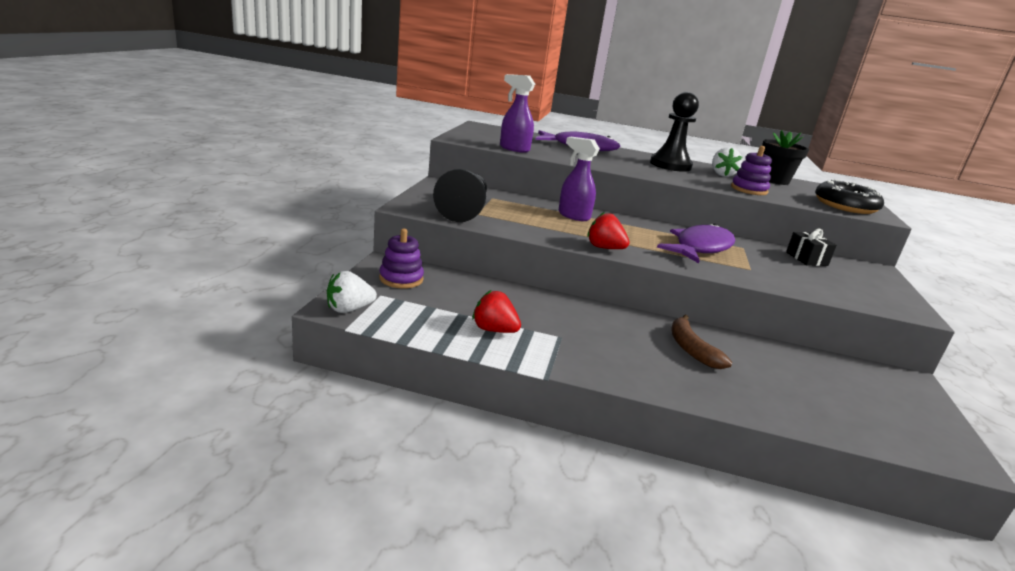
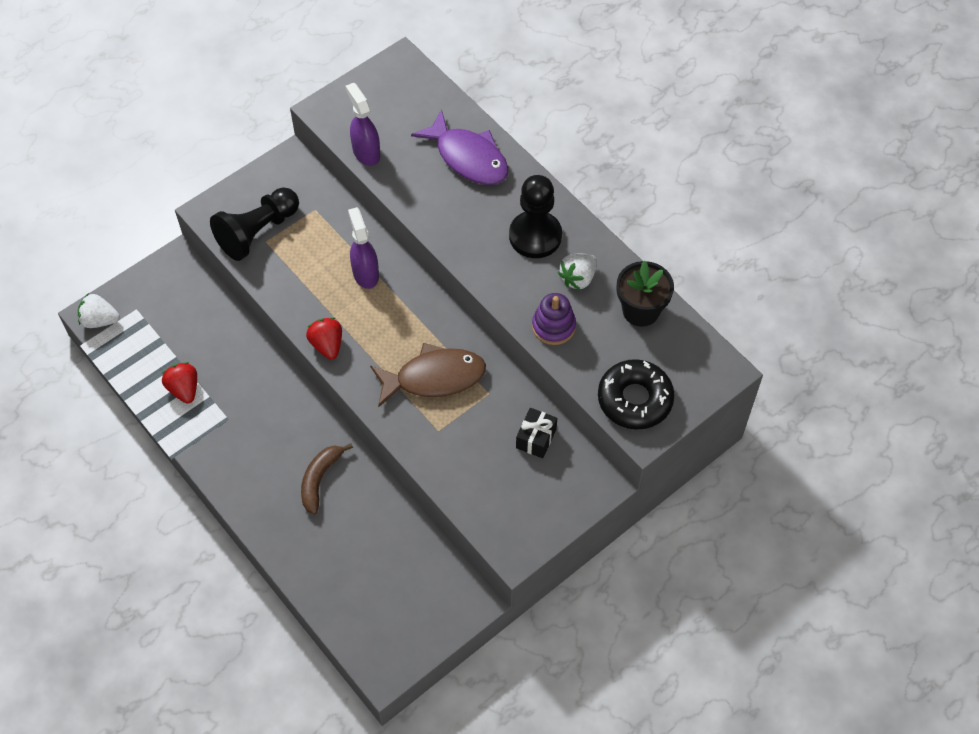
camera: 40 degrees right, 35 degrees up
(401, 279) = (169, 290): purple stacking toy -> none
(700, 248) = (434, 378): purple fish -> brown fish

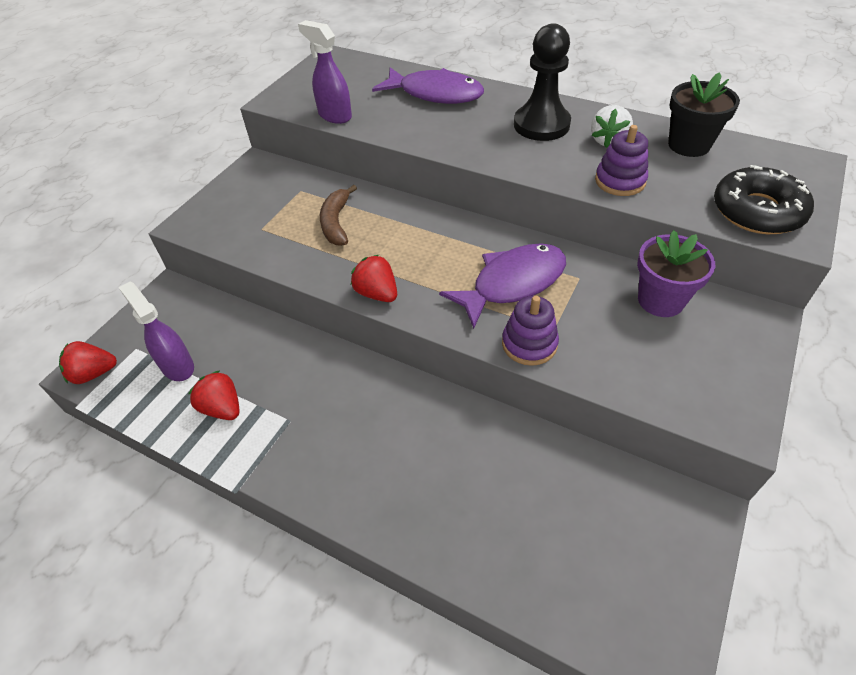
camera: 20 degrees left, 10 degrees down
(99, 320) = (94, 373): white strawberry -> red strawberry
(257, 232) = (249, 224): black pawn -> none
(320, 479) = (433, 444): brown banana -> brown banana (336, 223)
(365, 273) = (381, 222): purple spray bottle -> purple spray bottle (177, 366)
(413, 434) = (529, 344): none -> purple stacking toy
(434, 378) = (512, 283): brown fish -> purple fish
(536, 438) = (660, 300): black gift -> purple flower pot

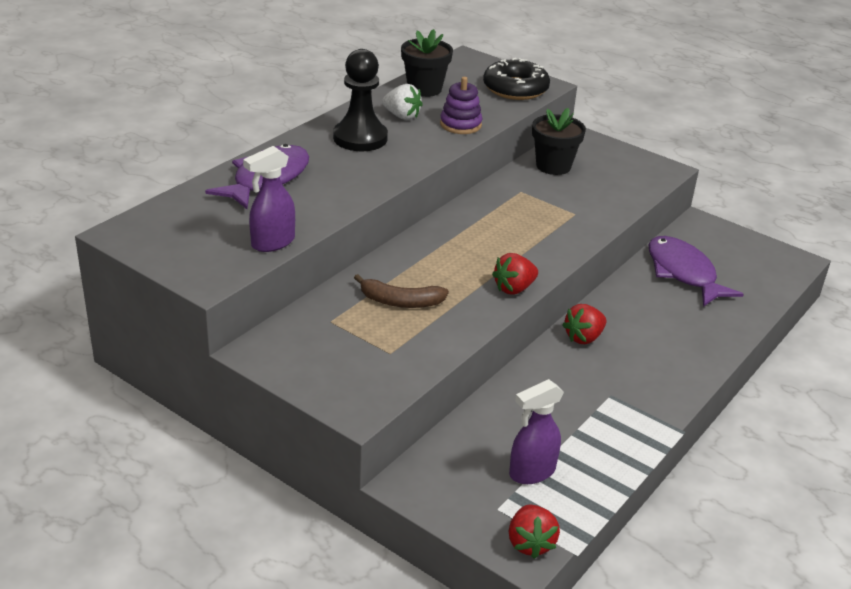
camera: 85 degrees left, 15 degrees down
(222, 408) = (592, 438): red strawberry -> red strawberry (583, 338)
(512, 283) = (519, 221): purple fish -> purple fish (683, 273)
(529, 344) = (587, 226): purple stacking toy -> none
(660, 300) = (553, 166): purple flower pot -> black flower pot

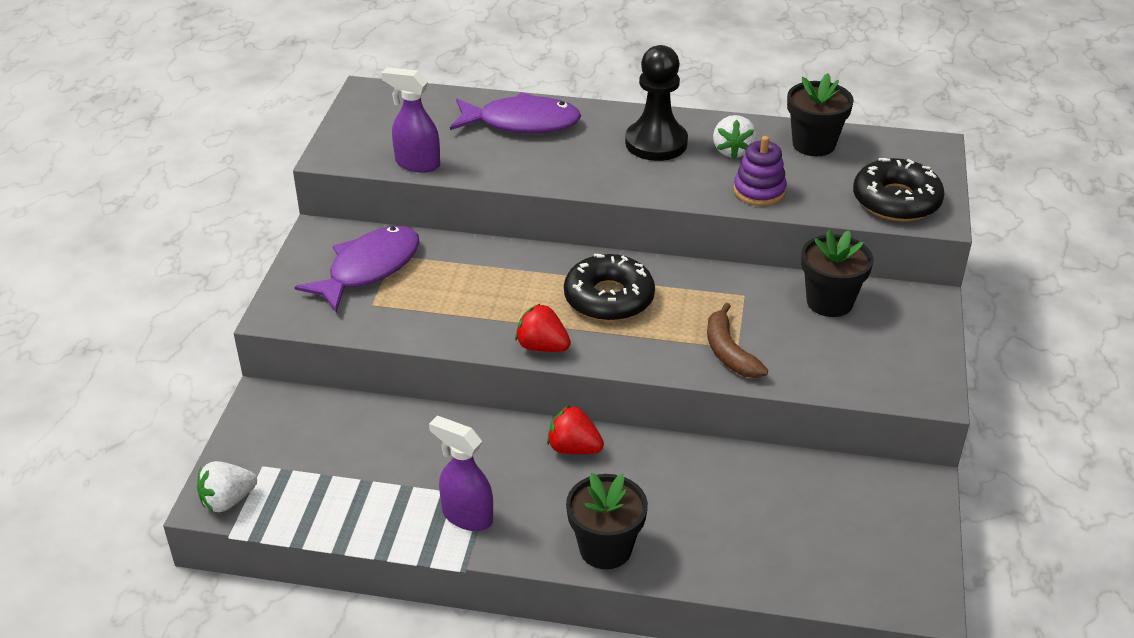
camera: 65 degrees right, 5 degrees up
(400, 302) = (457, 284): brown banana -> brown banana (729, 352)
(479, 242) = (609, 298): none -> black donut
(530, 543) = (227, 501): red strawberry -> white strawberry
(531, 472) = (326, 473): purple spray bottle -> purple spray bottle (466, 516)
(683, 273) = (782, 497): purple fish -> purple fish (369, 269)
(694, 359) = (605, 548): none -> black flower pot

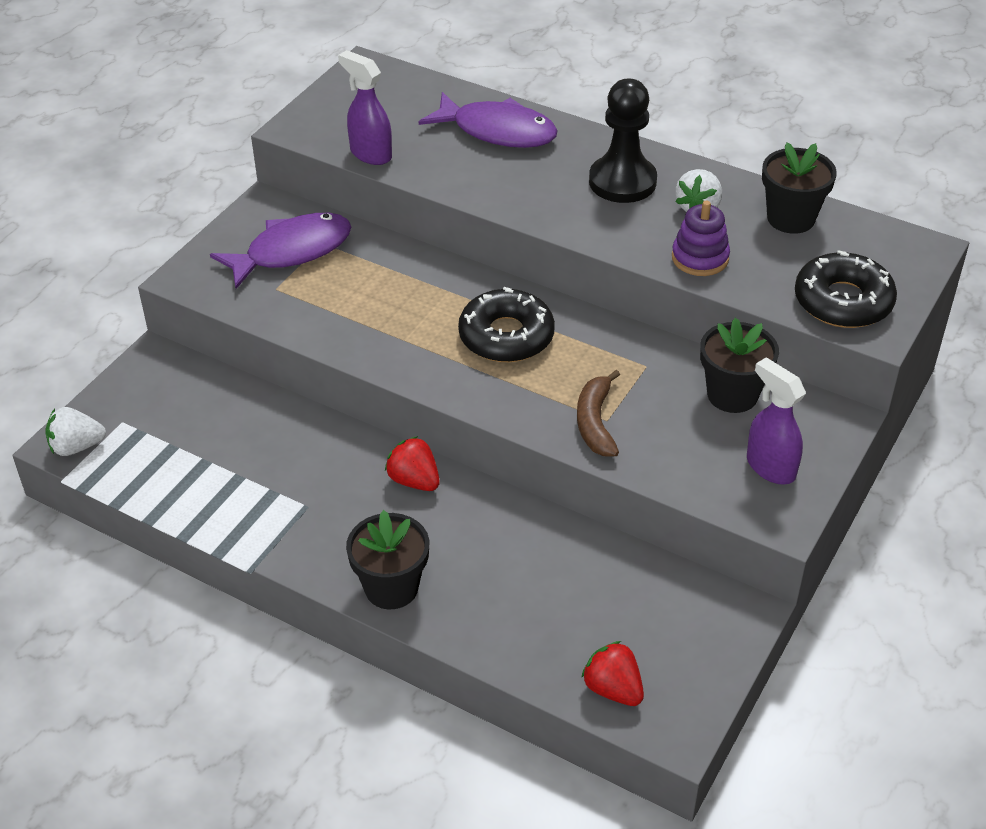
camera: 20 degrees right, 5 degrees up
(466, 516) = (279, 520): purple spray bottle -> purple spray bottle (770, 467)
(542, 347) = (413, 371): red strawberry -> red strawberry (613, 689)

